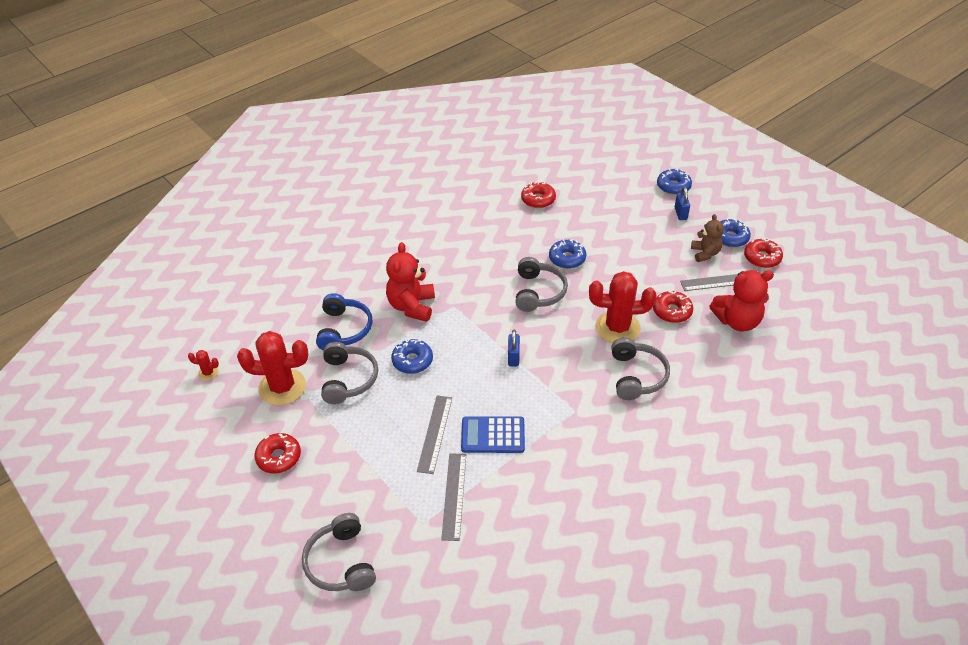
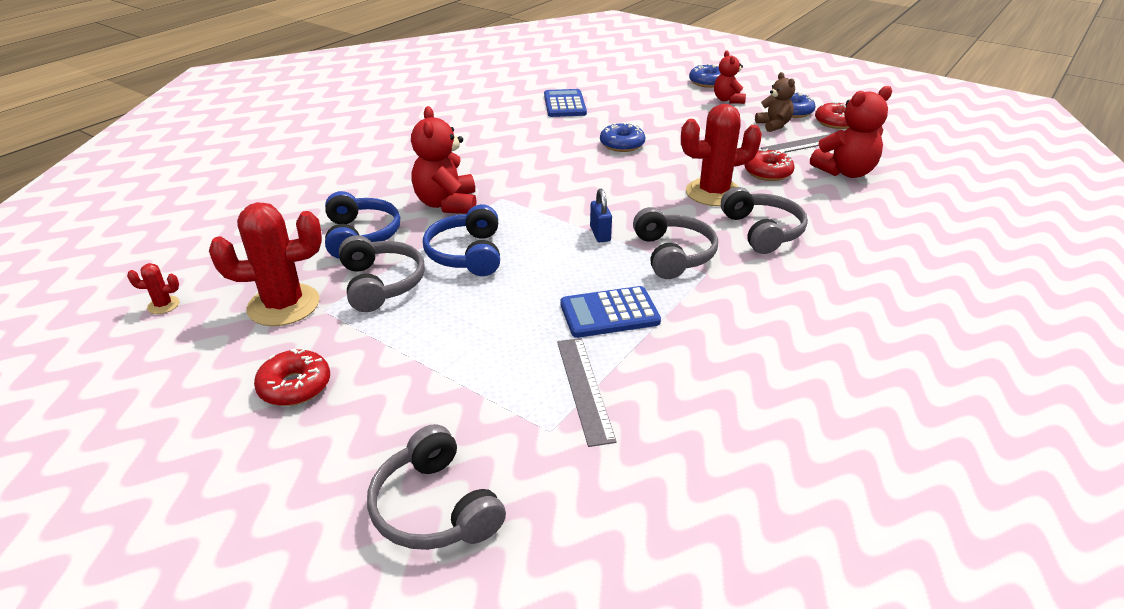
camera: 15 degrees left, 10 degrees down
(412, 361) = (466, 254): blue donut -> blue headphones
(435, 433) = (527, 323): grey ruler -> none
(538, 199) = (565, 104): red donut -> blue calculator
(538, 292) = (602, 174): grey headphones -> grey headphones (673, 254)
(680, 213) = (728, 100): blue padlock -> red teddy bear

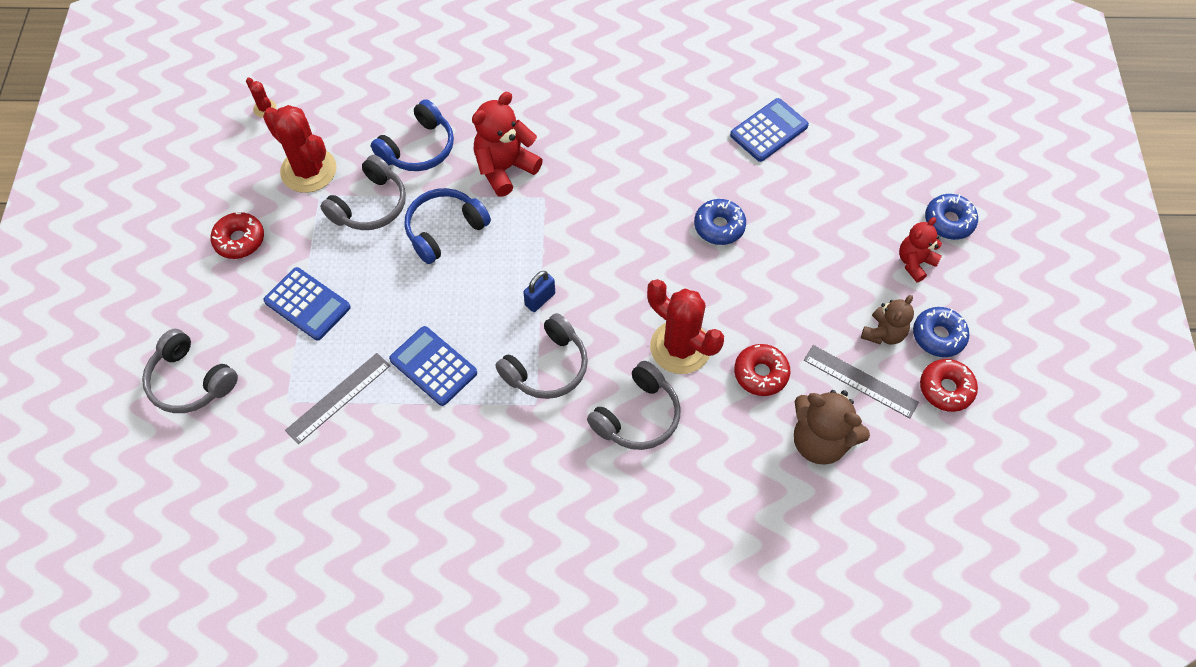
camera: 55 degrees right, 25 degrees up
(434, 508) = (190, 381): grey headphones -> grey headphones turned 75 degrees counterclockwise
(443, 367) = (307, 304): none -> blue calculator
(845, 172) = (820, 441): red teddy bear -> brown teddy bear

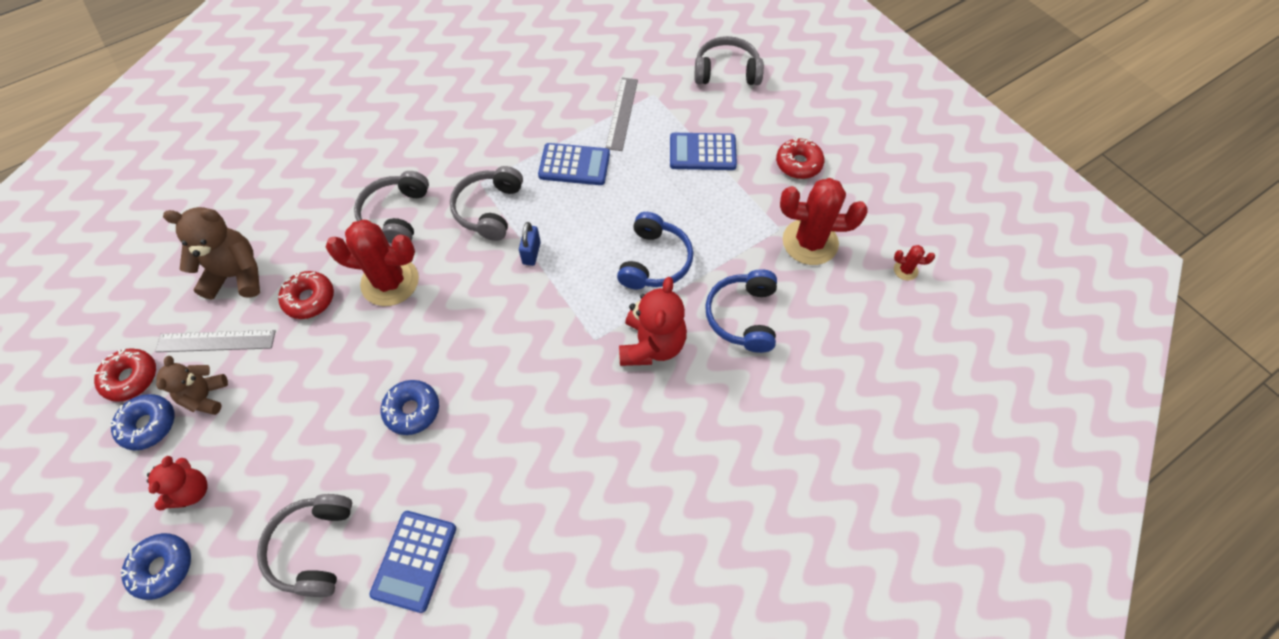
camera: 145 degrees right, 0 degrees up
(370, 205) = (732, 245): grey headphones -> grey headphones (313, 548)

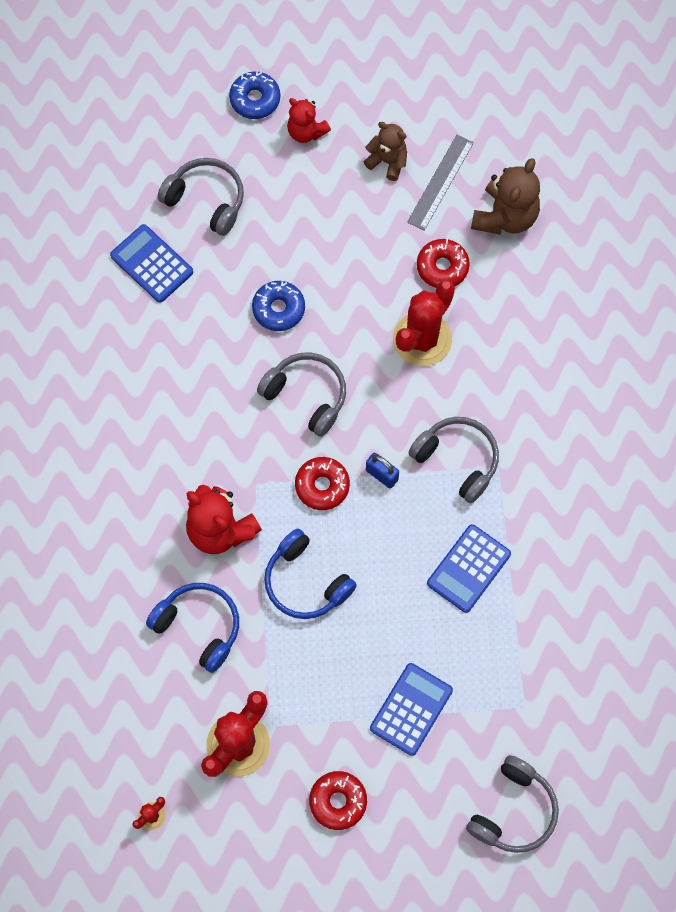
camera: 120 degrees right, 10 degrees up
(131, 378) = (440, 112): red donut -> red donut (322, 486)
(149, 425) = (385, 115): blue donut -> none
(396, 215) = (499, 373): grey headphones -> grey headphones (306, 395)
(622, 113) = (514, 655): grey ruler -> none

